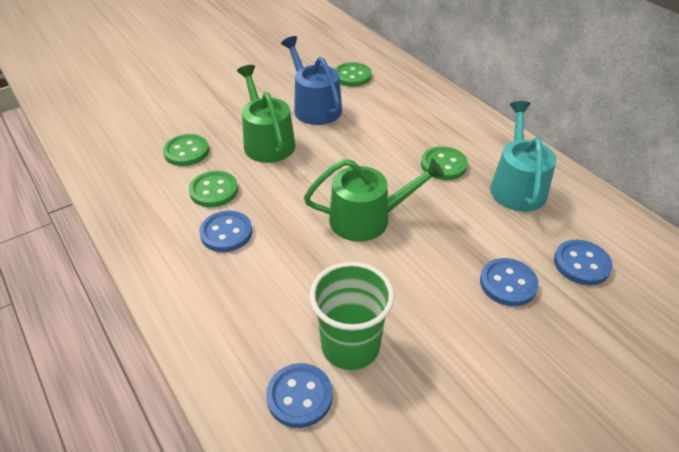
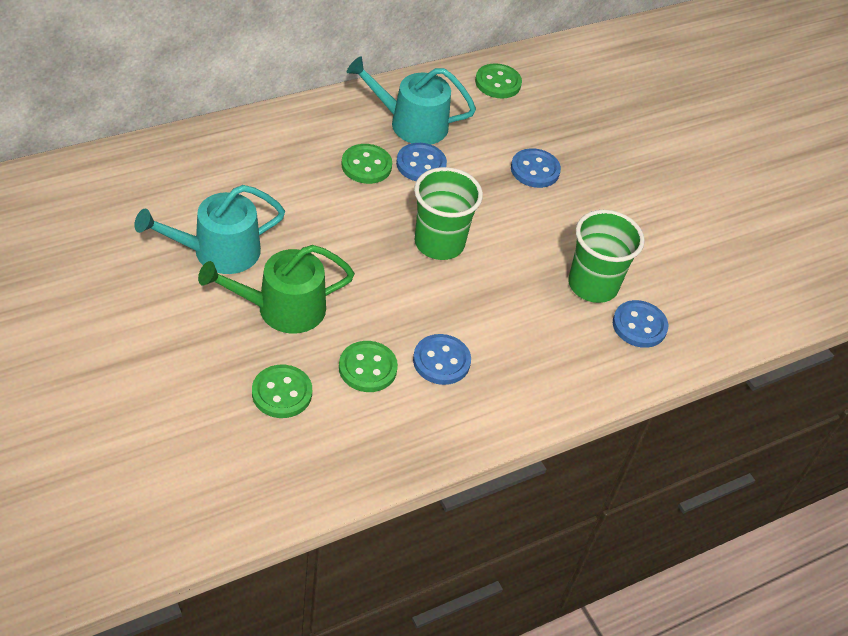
camera: 90 degrees left, 5 degrees up
(314, 107) = (218, 251): blue watering can -> turquoise watering can
(352, 76) = (155, 201): green button -> green button (498, 83)
(367, 219) = (439, 243): green watering can -> green cup
(581, 264) = (518, 119): blue button -> blue button (421, 164)

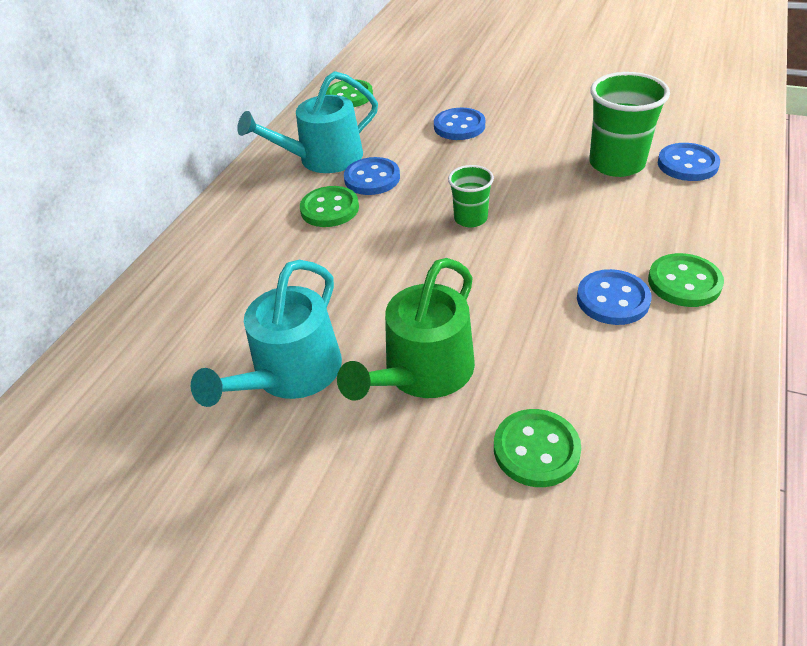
camera: 30 degrees left, 5 degrees down
(367, 368) = (570, 357): green button -> green button (684, 282)
(439, 243) = (470, 218): green cup -> green cup, size x0.57

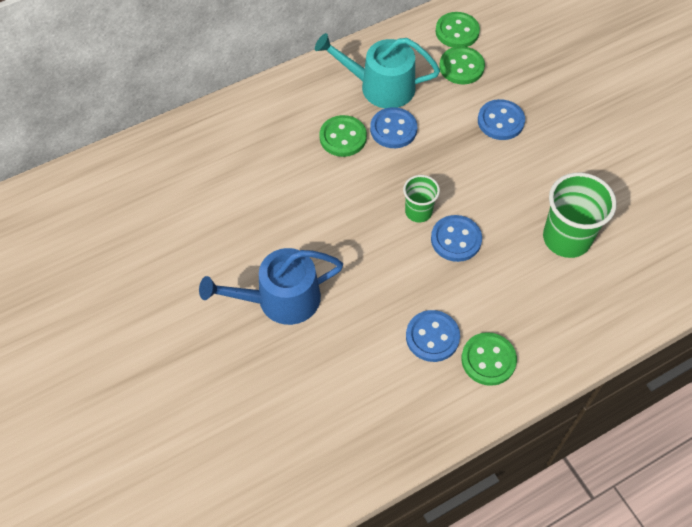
camera: 35 degrees right, 15 degrees up
(291, 373) = (216, 246): turquoise watering can -> none
(423, 372) = (281, 299): green watering can -> blue watering can
(536, 449) = (289, 388): green button -> green button (461, 67)
(687, 164) = (614, 276): blue button -> blue button (456, 239)

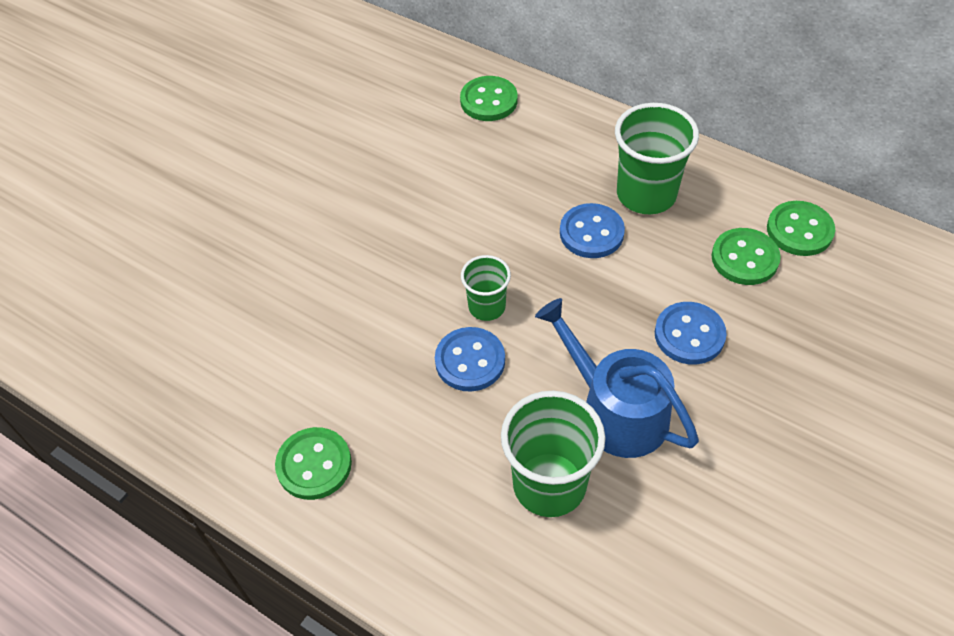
camera: 65 degrees right, 5 degrees down
(281, 299) = (295, 235): blue watering can -> blue watering can (616, 411)
(343, 137) = (544, 193): green button -> green button (489, 101)
(380, 87) = (646, 194): turquoise watering can -> green cup
(432, 337) = (317, 393): blue button -> none

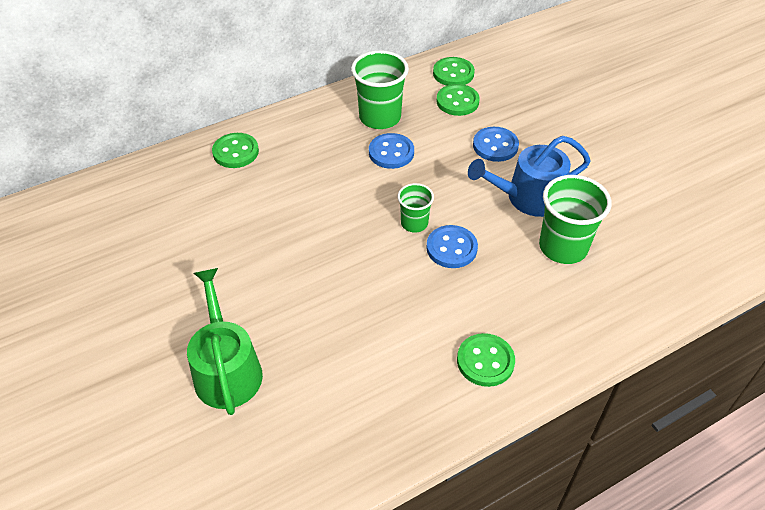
camera: 65 degrees left, 5 degrees down
(196, 242) = (226, 369): none -> green watering can

